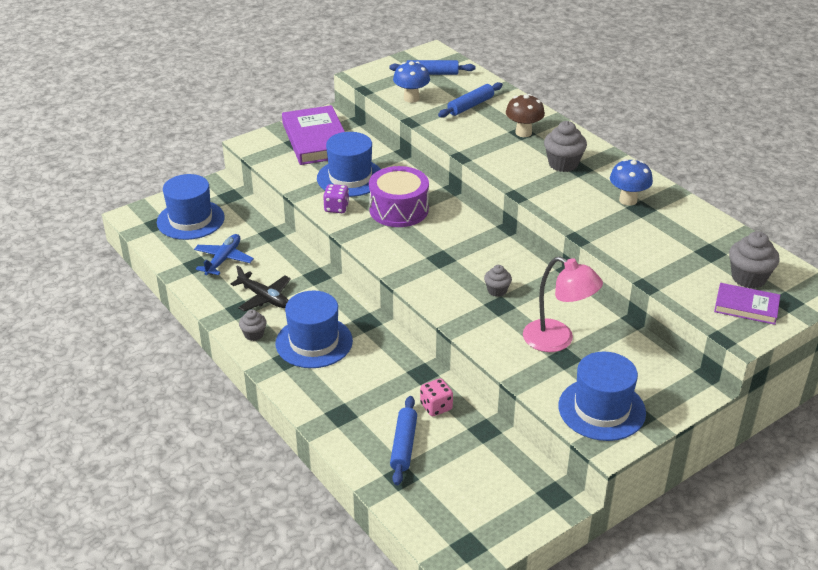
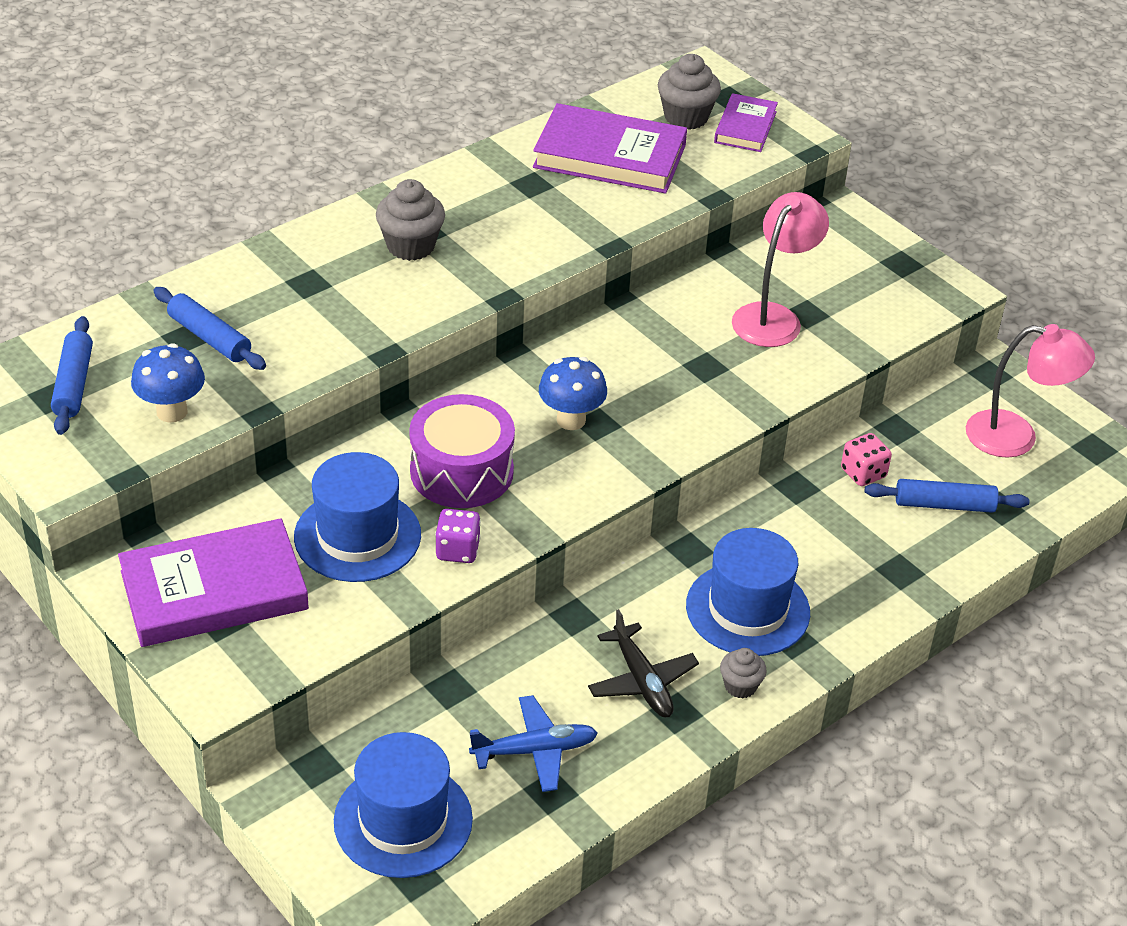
camera: 95 degrees left, 5 degrees up
(223, 260) = (535, 751): blue plane -> blue plane turned 150 degrees clockwise
(264, 298) = (642, 681): black plane -> black plane turned 120 degrees clockwise
(479, 498) = (1016, 437): none -> pink lamp
(497, 290) = (671, 367): grey cupcake -> none
(523, 133) = (310, 281): brown mushroom -> none
(601, 409) = (897, 290): blue hat -> none
(628, 200) = (511, 193): blue mushroom -> blue mushroom (571, 420)
(684, 241) = (609, 156): none -> purple book

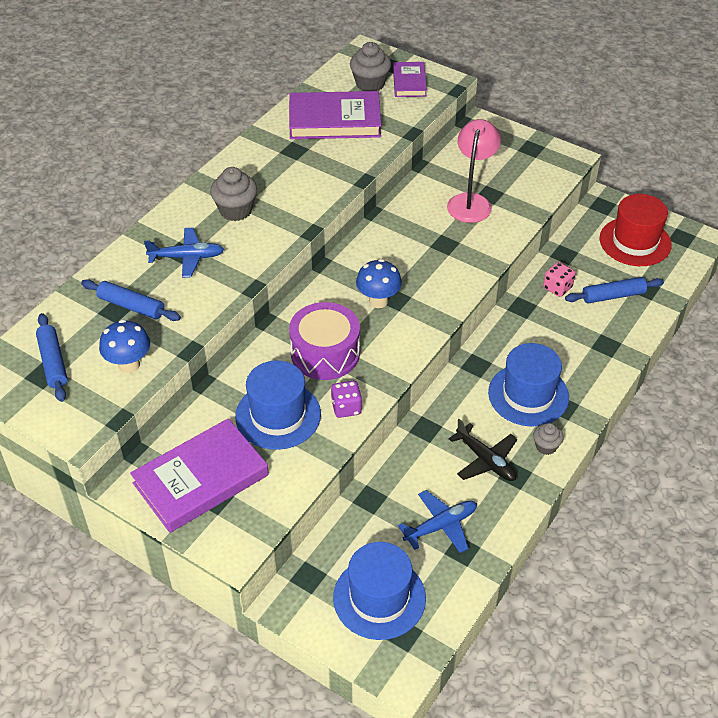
camera: 15 degrees left, 5 degrees up
(314, 292) = (187, 257): none -> blue plane
(1016, 437) = (635, 242): pink lamp -> red hat

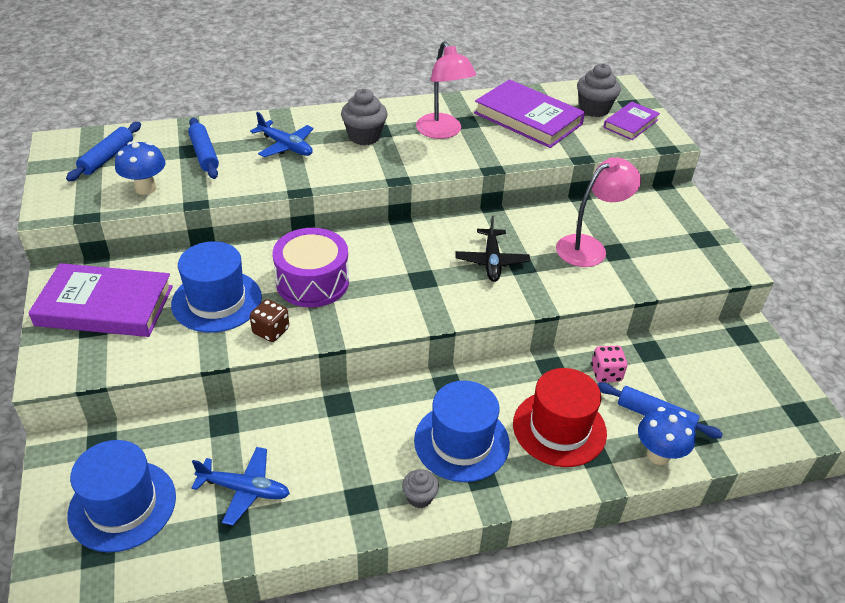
camera: 40 degrees right, 5 degrees down
(289, 170) = (442, 132): none -> pink lamp
(346, 408) = (271, 331): purple dice -> brown dice
(378, 301) = (406, 271): blue mushroom -> blue mushroom (658, 455)
(485, 460) = (352, 467): black plane -> black plane (491, 261)
(635, 242) = (739, 385): red hat -> red hat (559, 428)

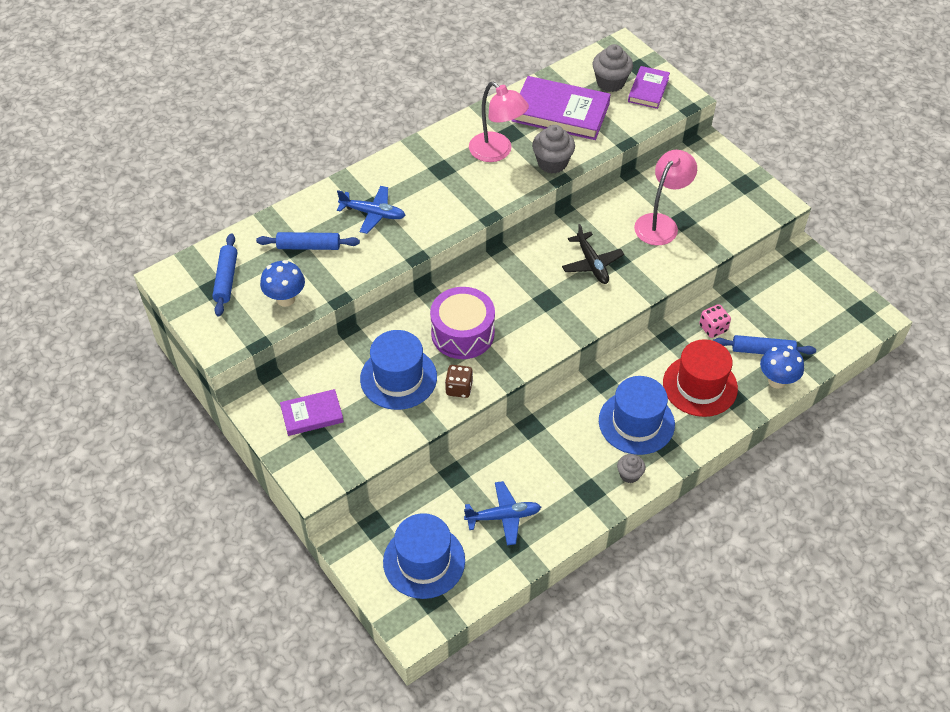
camera: 20 degrees left, 10 degrees up
(105, 306) = (312, 415): purple book -> purple book, size x0.56
(204, 154) = (308, 246): blue rolling pin -> blue rolling pin turned 45 degrees counterclockwise
(364, 136) = (433, 179): grey cupcake -> grey cupcake (552, 163)

